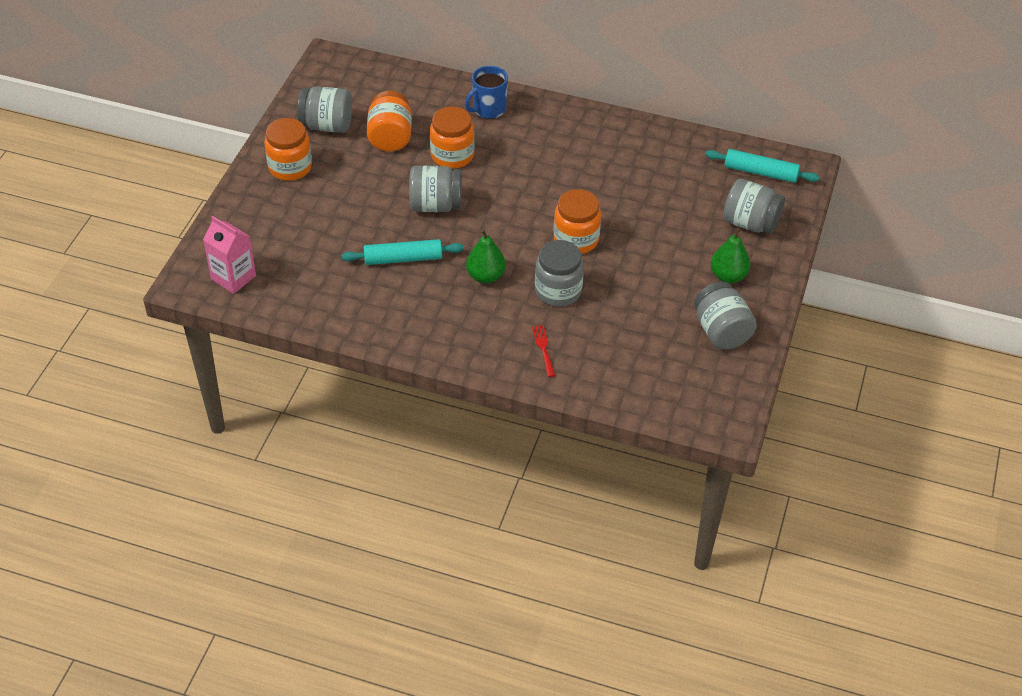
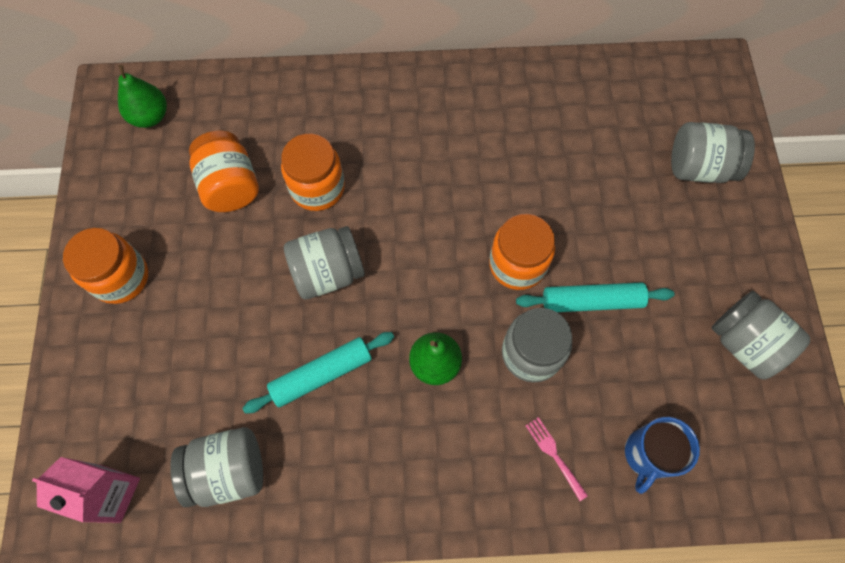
camera: 20 degrees left, 20 degrees up
(327, 125) = (144, 194): grey jar -> grey jar (228, 470)
(488, 109) = (332, 103): blue mug -> blue mug (647, 455)
(543, 348) = (554, 455): red fork -> pink fork
(728, 276) = (712, 255): green pear -> green pear (150, 117)
(760, 172) = (676, 91): turquoise rolling pin -> turquoise rolling pin (591, 301)

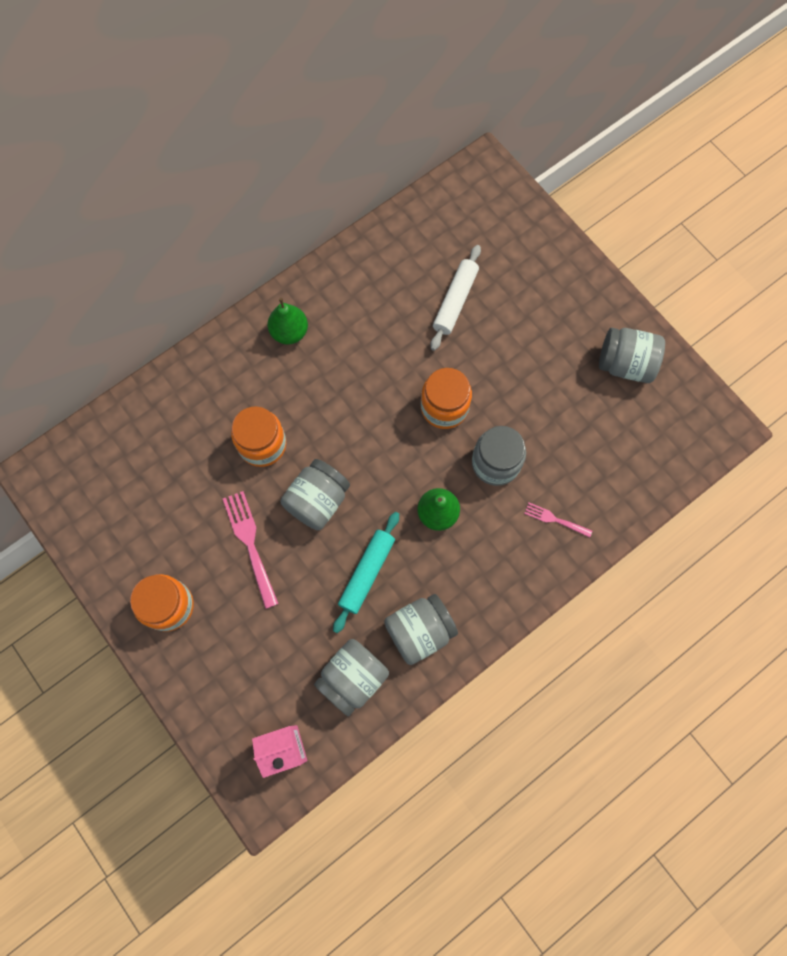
camera: 35 degrees left, 5 degrees up
(150, 117) = (88, 473): green pear -> green pear (289, 332)
(230, 186) = (196, 485): orange jar -> none
(236, 271) = (250, 544): none -> pink fork
(591, 301) = (511, 401): turquoise rolling pin -> none
(601, 171) = (455, 301): none -> white rolling pin
(647, 455) = (611, 479): blue mug -> none
(699, 167) = (520, 255): grey jar -> grey jar (419, 631)

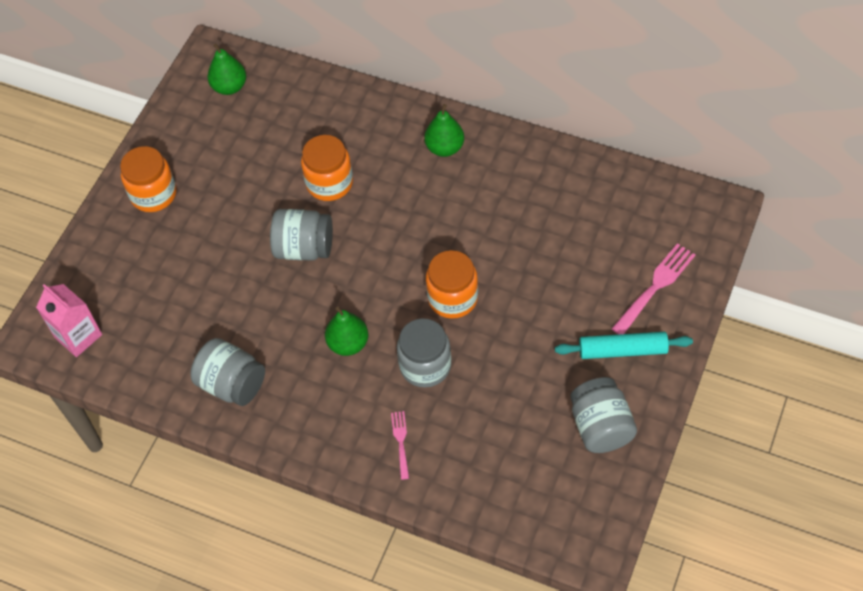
camera: 65 degrees right, 15 degrees down
(91, 477) = (229, 87): none -> green pear
(250, 544) = (237, 221): pink fork -> pink fork (655, 287)
(353, 678) = (163, 354): grey jar -> none
(366, 573) = (261, 317): turquoise rolling pin -> turquoise rolling pin (622, 350)
(455, 301) = (564, 254): white rolling pin -> none

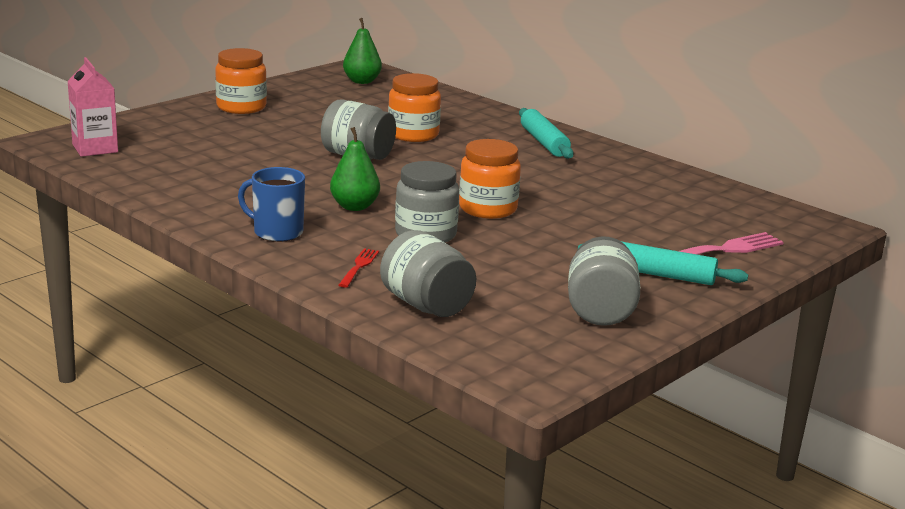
camera: 15 degrees right, 35 degrees down
(232, 384) = (214, 200): grey jar -> grey jar (426, 305)
(311, 416) = (277, 232): none -> blue mug
(401, 442) = (359, 266): pink fork -> red fork
(445, 148) = (544, 142): green pear -> turquoise rolling pin

